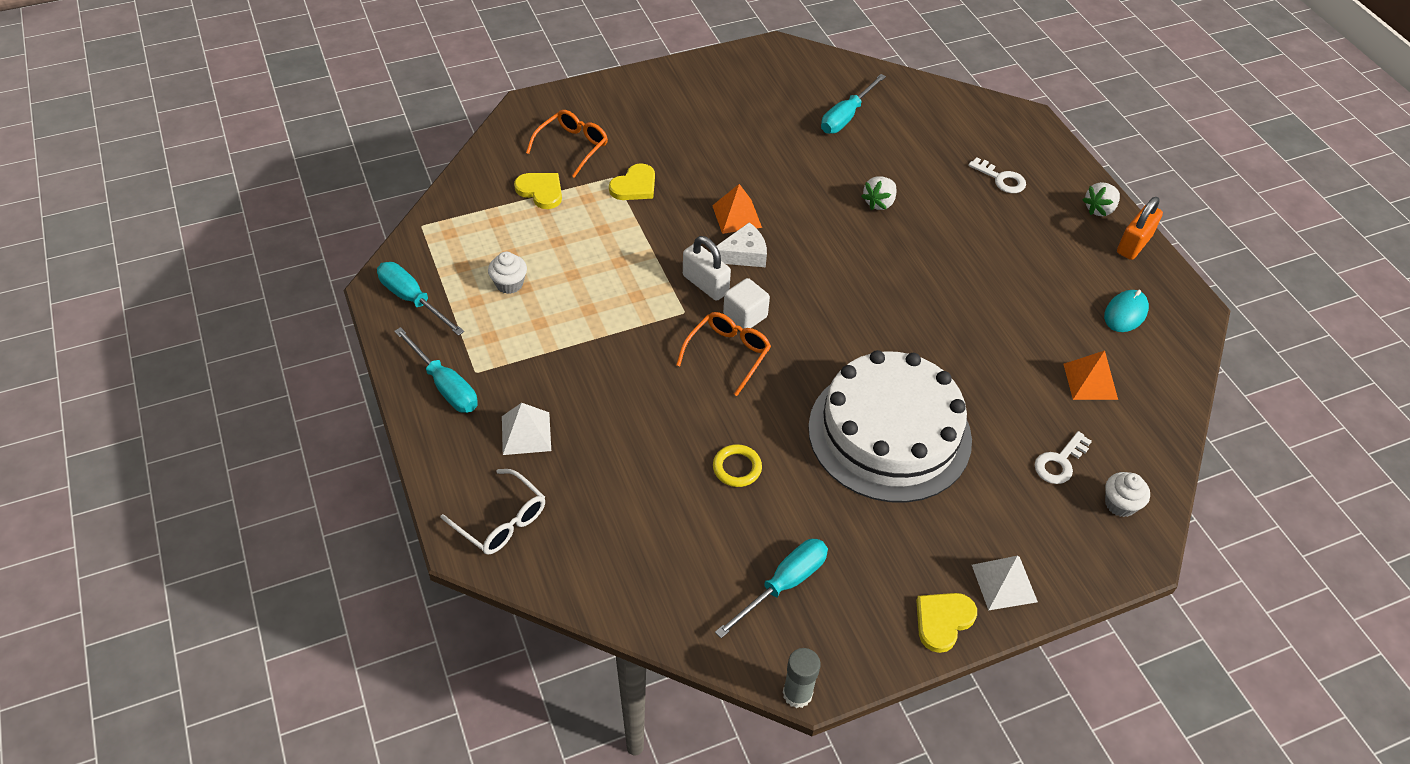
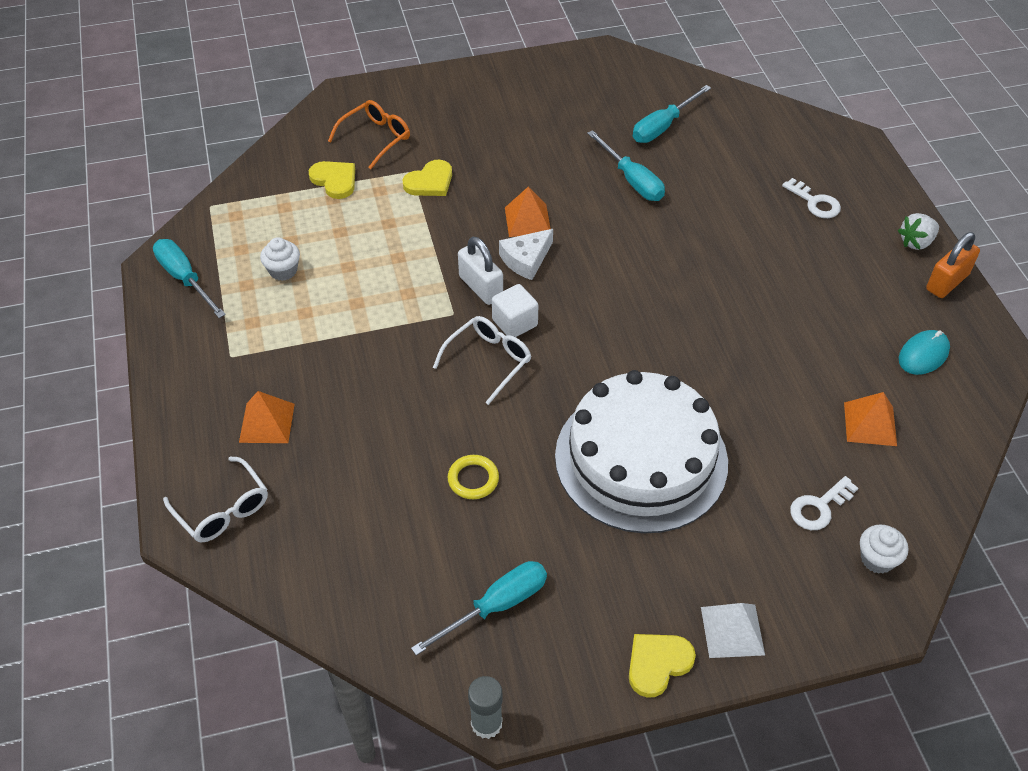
camera: 10 degrees right, 0 degrees up
(445, 385) = (197, 367): turquoise screwdriver -> turquoise screwdriver (632, 180)
(526, 433) = (267, 423): white pyramid -> orange pyramid
(727, 355) = (488, 361): orange glasses -> white glasses
(743, 254) = (526, 259): white cheese -> white cheese turned 150 degrees clockwise
(879, 203) = (679, 218): white strawberry -> none

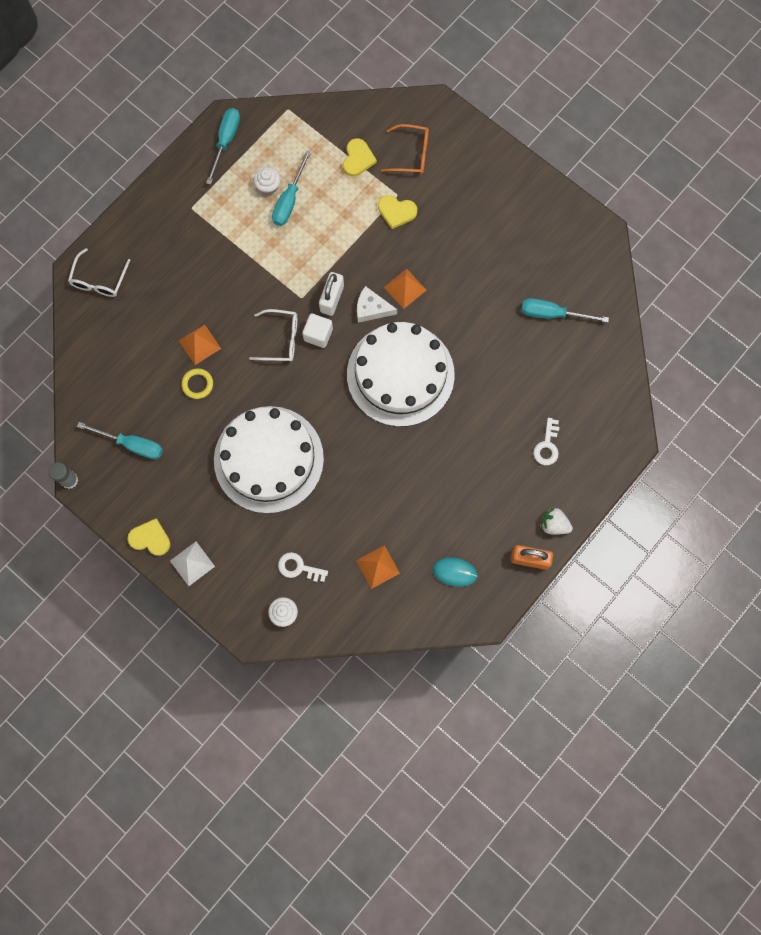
camera: 55 degrees right, 25 degrees up
(267, 423) = (162, 259): orange pyramid -> orange pyramid (199, 344)
(630, 276) = (400, 374): none -> white cake
(632, 180) = (485, 326): turquoise screwdriver -> turquoise screwdriver (289, 200)

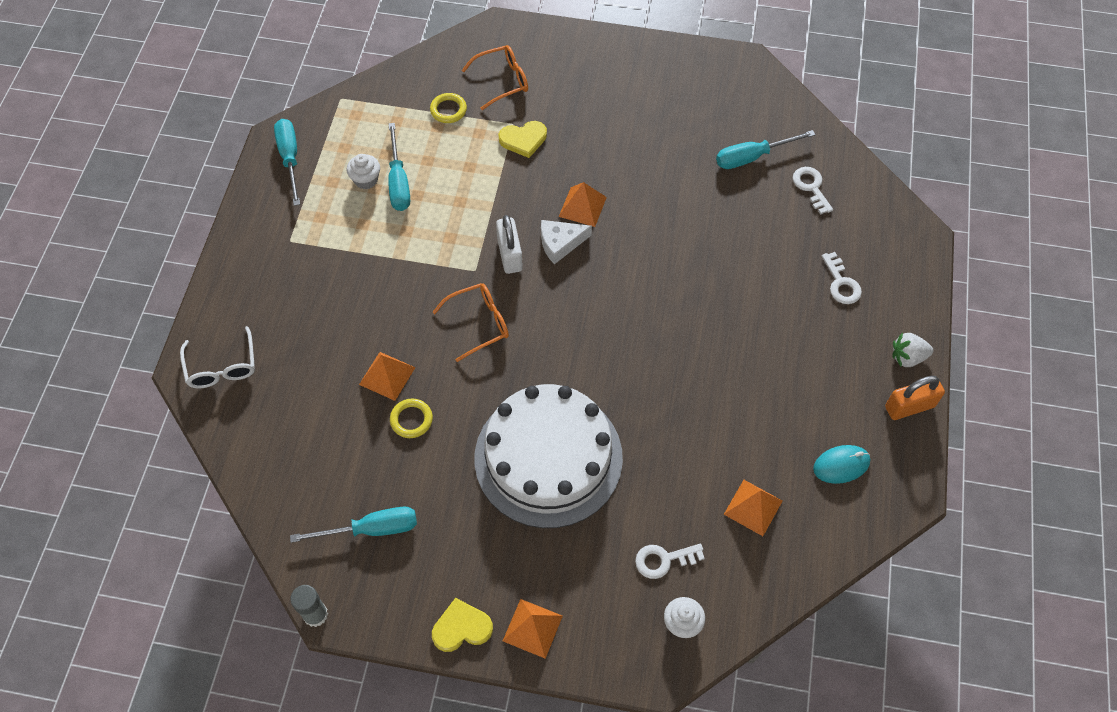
camera: 30 degrees left, 15 degrees down
(192, 563) = (532, 628): white pyramid -> orange pyramid
(280, 339) = (478, 324): white glasses -> orange glasses
(318, 334) = (518, 298): white cube -> none
(358, 159) = (448, 110): yellow heart -> yellow ring
(400, 374) = (636, 292): white cake -> none
(578, 361) = (811, 187): none -> white key

